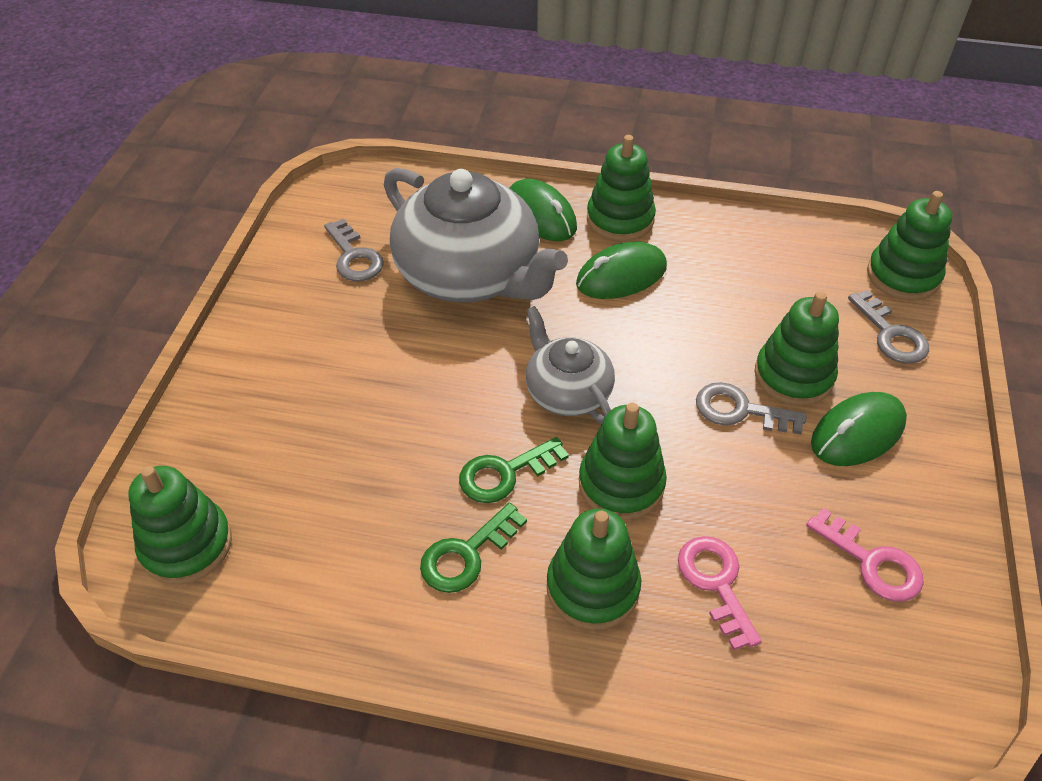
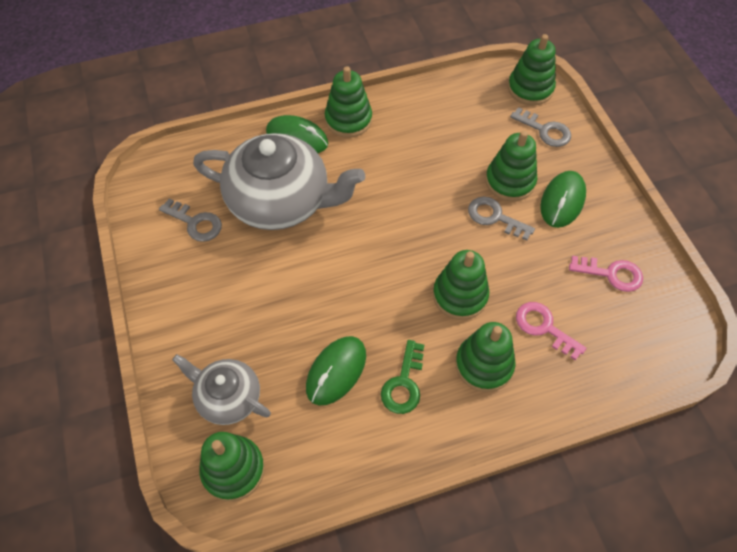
camera: 30 degrees left, 10 degrees up
(505, 473) = (392, 323): green key -> none
(567, 391) = (393, 252): grey teapot -> grey teapot (228, 397)
(621, 276) = (374, 159): green mouse -> green mouse (336, 371)
(740, 410) = (495, 217): grey key -> grey key turned 45 degrees clockwise

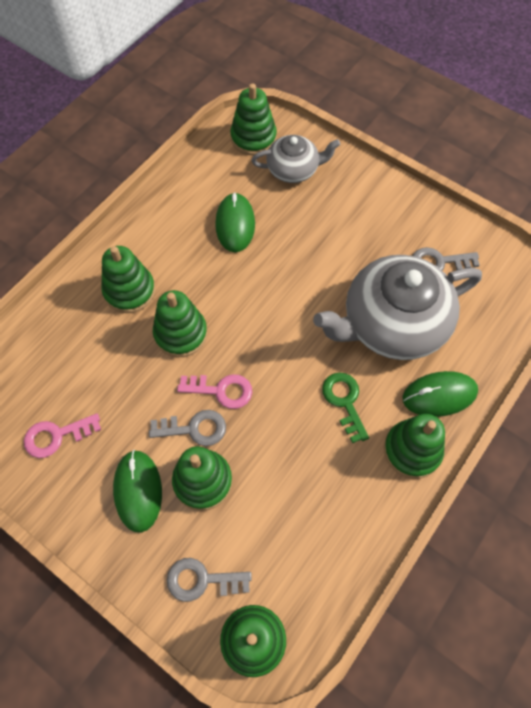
camera: 145 degrees right, 5 degrees up
(404, 383) = (181, 244): green key -> green key (344, 401)
(544, 327) = (96, 348): pink key -> pink key (221, 390)

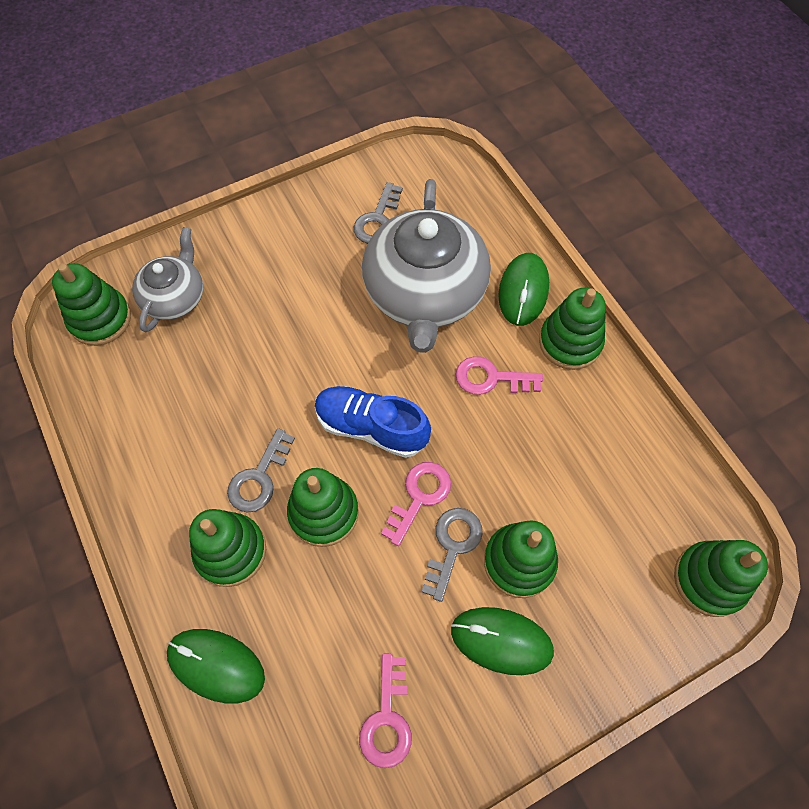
camera: 65 degrees left, 0 degrees up
(202, 580) = (630, 608): grey key -> grey key (259, 478)
(235, 224) = (210, 391): green mouse -> green mouse (216, 665)
(259, 335) = (371, 427): none -> blue shoe
(344, 401) = (491, 378): green key -> pink key

